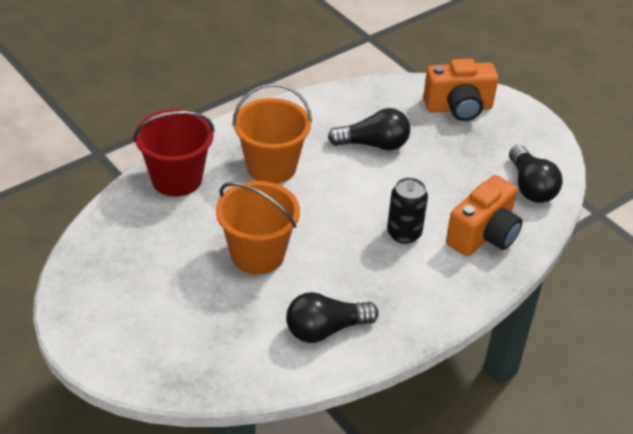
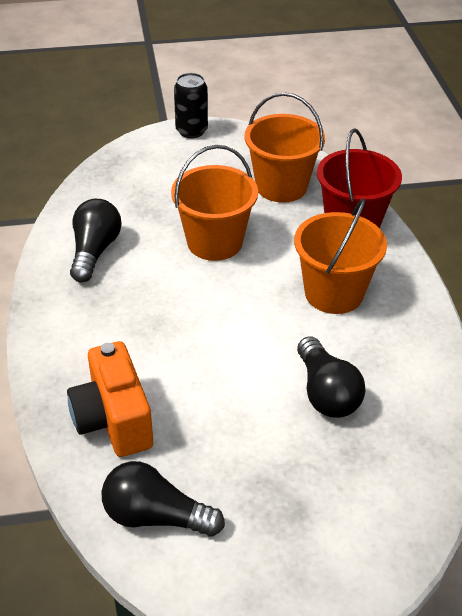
camera: 120 degrees right, 0 degrees up
(146, 238) = (281, 186): none -> orange bucket
(373, 144) = (326, 393): black light bulb -> black light bulb turned 45 degrees counterclockwise
(404, 234) = (166, 353): black can -> black can (191, 131)
(458, 108) = (357, 522): orange camera -> none

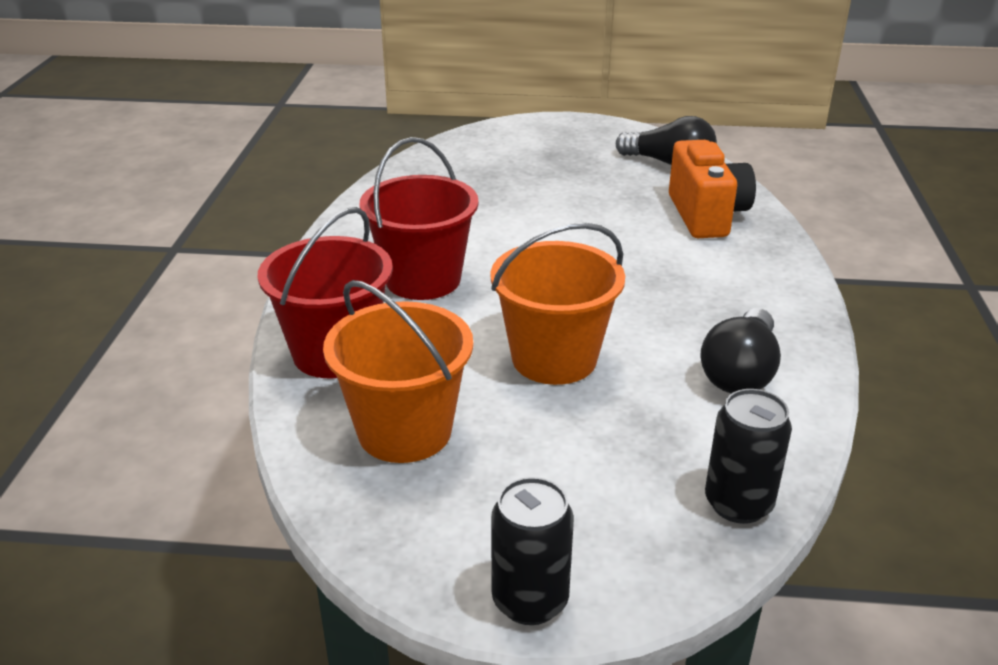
camera: 165 degrees left, 10 degrees down
(102, 178) = (738, 504): none -> black can
(326, 393) = (487, 207): black light bulb -> none
(334, 293) = (423, 279): orange bucket -> red bucket

